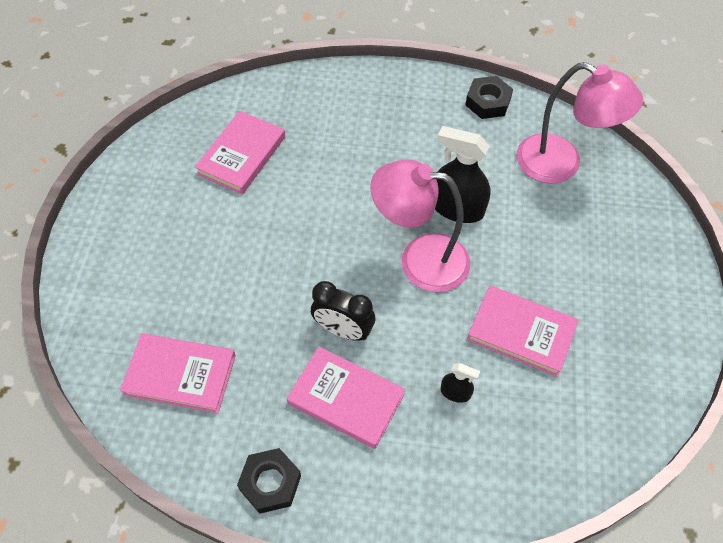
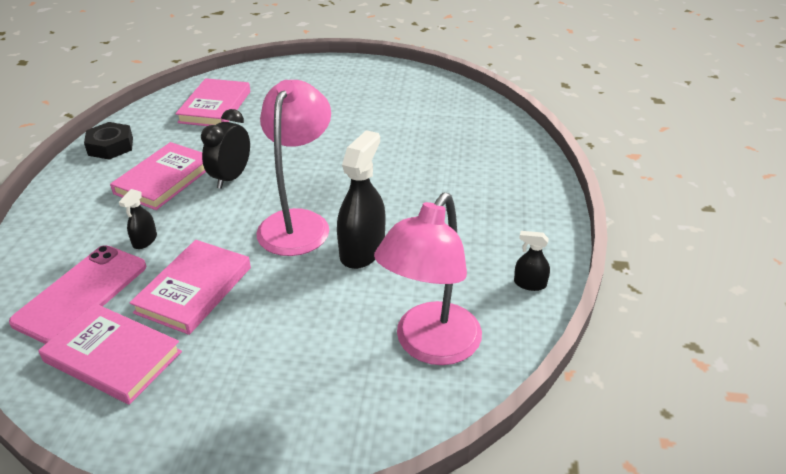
camera: 90 degrees right, 20 degrees down
(242, 155) = (428, 122): pink book -> pink book (112, 357)
(488, 102) = (529, 284): black nut -> black spray bottle
(538, 430) = (81, 294): none -> pink phone

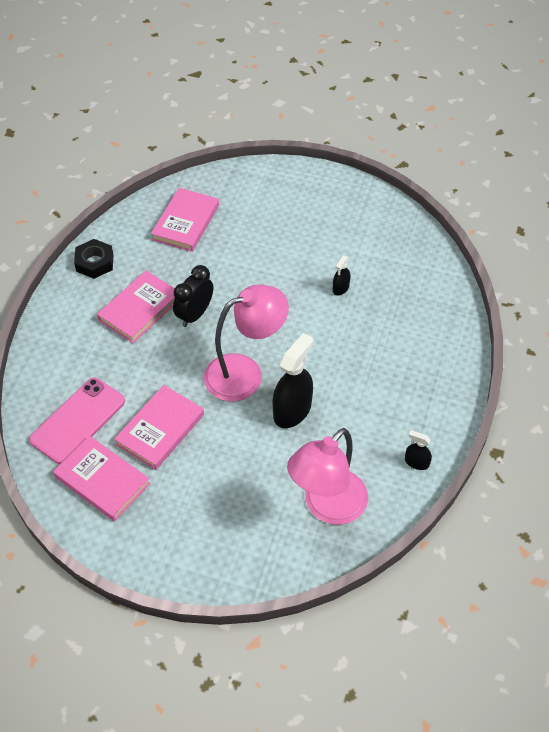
camera: 10 degrees right, 15 degrees up
(145, 240) = (124, 375): black spray bottle -> black spray bottle (340, 288)
(298, 222) = (245, 373): pink lamp -> pink lamp turned 45 degrees clockwise

